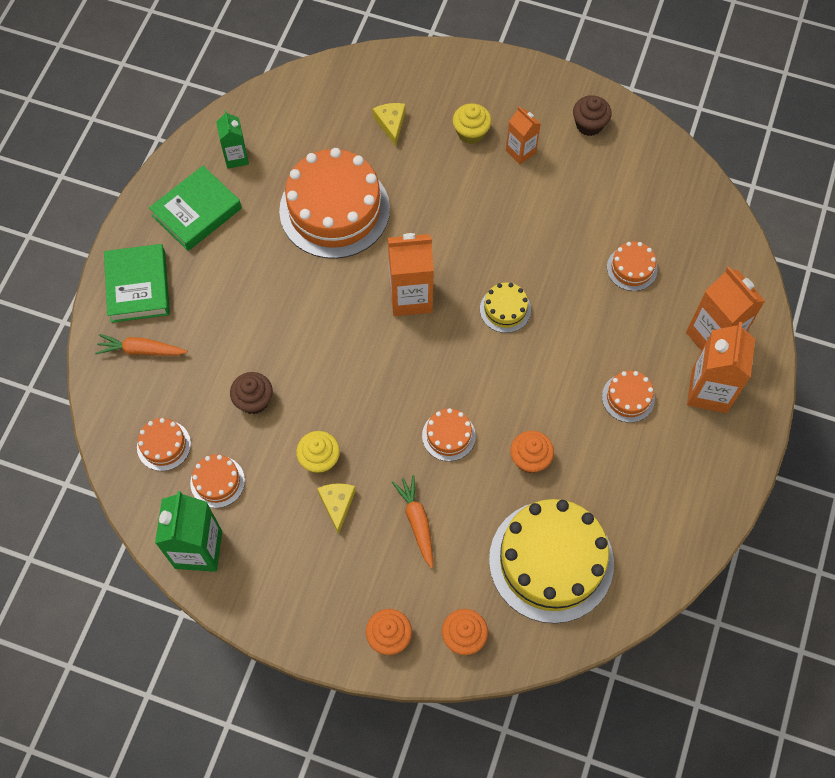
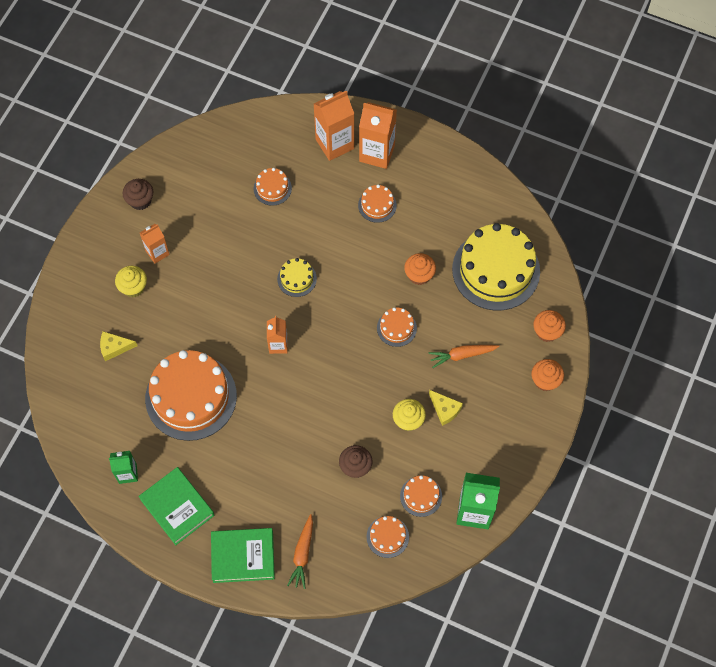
camera: 85 degrees left, 0 degrees up
(337, 504) = (445, 409): yellow cheese -> yellow cheese turned 135 degrees counterclockwise
(411, 297) = (278, 345): orange carton -> orange carton, size x0.59

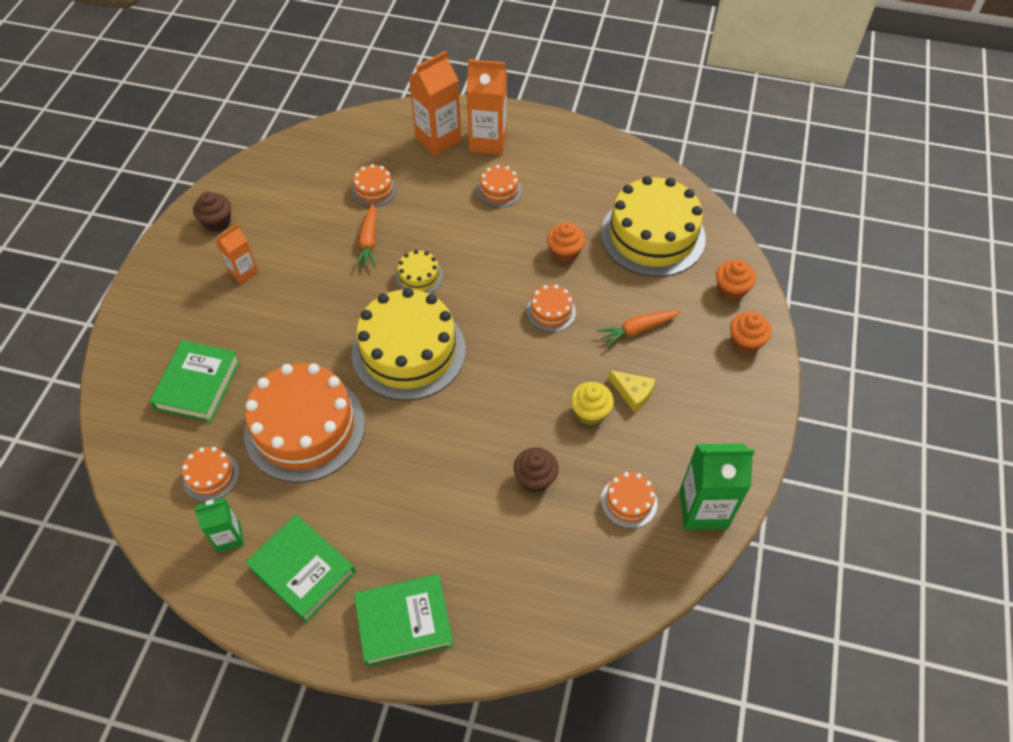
camera: 10 degrees left, 10 degrees down
(114, 347) = (198, 385): yellow cheese -> green book
(133, 287) = (217, 314): yellow cupcake -> none
(278, 345) = (408, 351): orange carton -> yellow cake
(302, 554) = (487, 604): orange carrot -> orange carrot (369, 241)
(387, 536) = (597, 561): orange cake -> orange cake (211, 476)

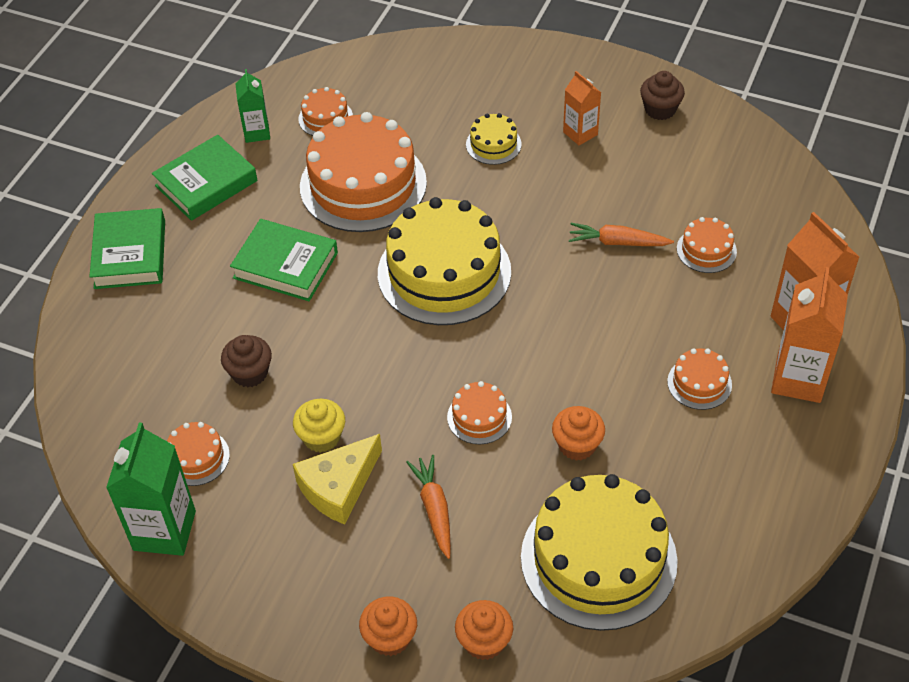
camera: 100 degrees right, 5 degrees down
(198, 385) = (434, 104): green book -> green book (285, 265)
(419, 277) = (554, 288): yellow cake -> yellow cake (493, 144)
(633, 393) = (338, 487): yellow cheese -> yellow cheese, size x1.57

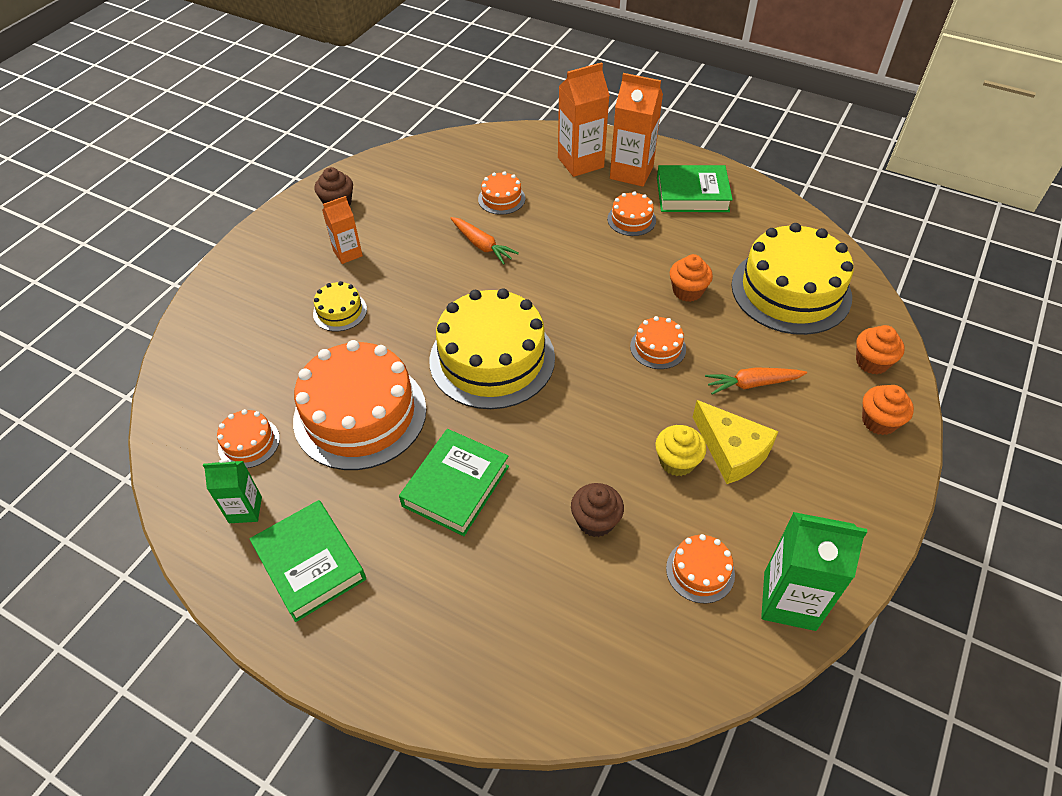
camera: 85 degrees left, 0 degrees up
(130, 254) = (403, 648): green book -> green book (692, 194)
(617, 242) = (482, 245): orange carrot -> orange carrot turned 60 degrees counterclockwise

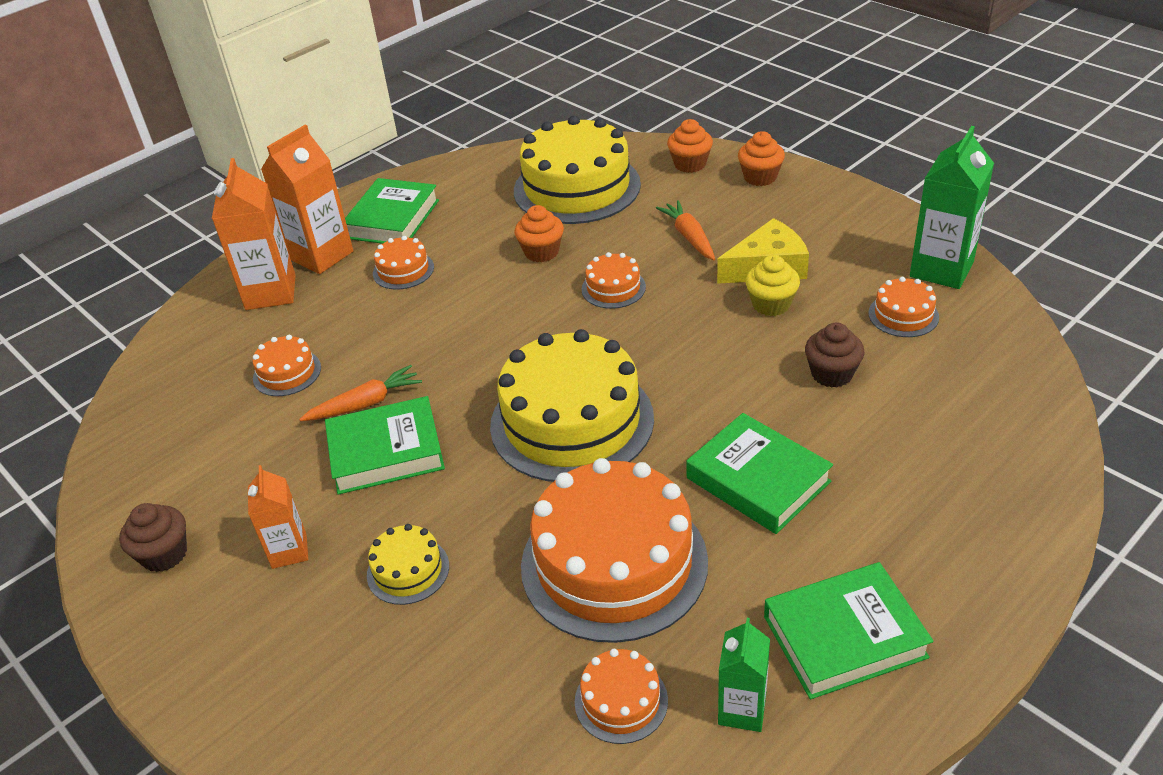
camera: 70 degrees left, 10 degrees down
(439, 270) = (386, 452): none -> green book
(752, 384) = (689, 237): orange carrot -> orange carrot turned 150 degrees clockwise

